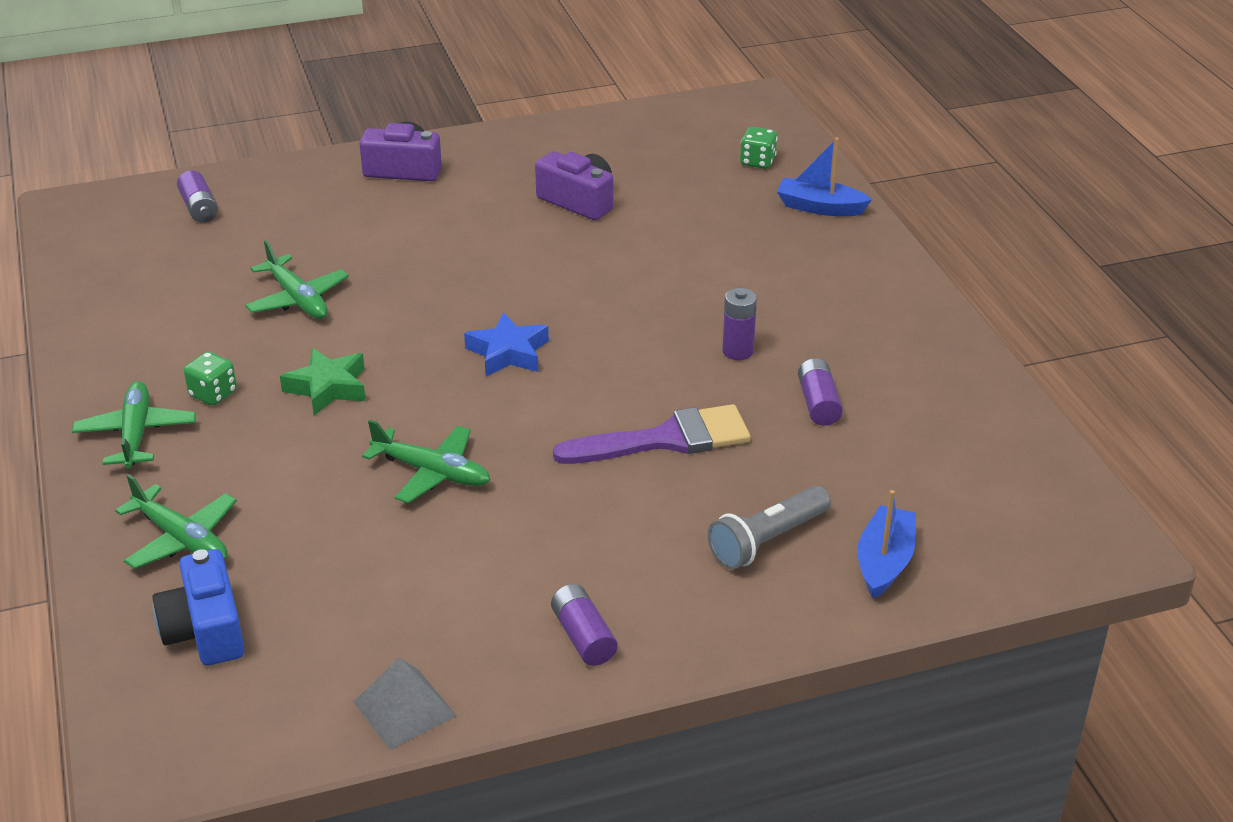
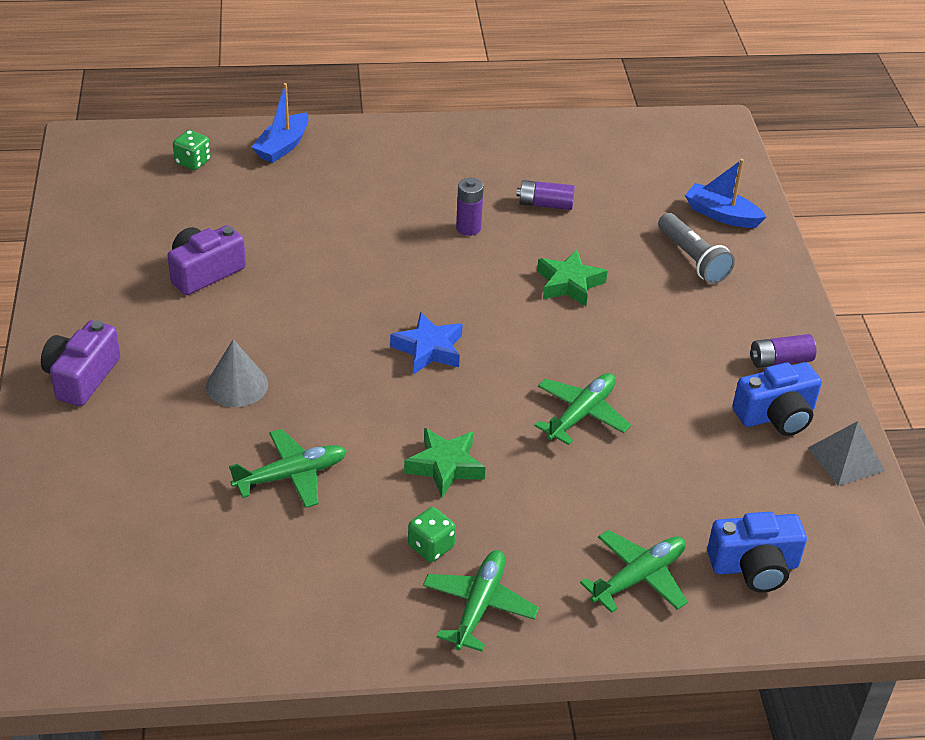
camera: 80 degrees left, 5 degrees up
(136, 434) = (479, 606): green plane -> green plane turned 105 degrees clockwise
(199, 208) = (76, 542): purple battery -> none
(416, 248) = (237, 385): none -> grey cone
(473, 638) = (776, 415): none -> blue camera
(666, 439) = (569, 284): purple brush -> green star

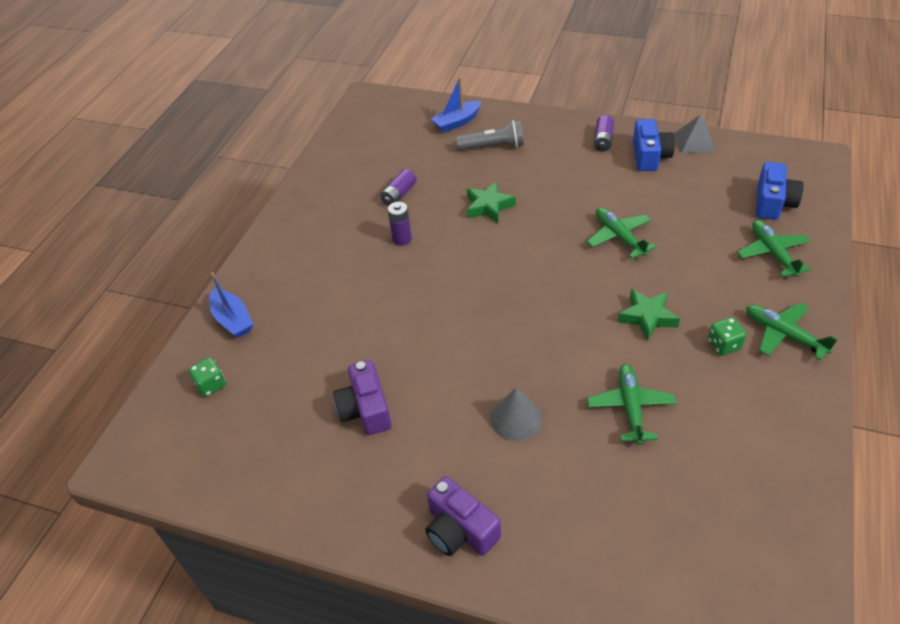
camera: 60 degrees left, 5 degrees up
(429, 349) = (523, 294): blue star -> none

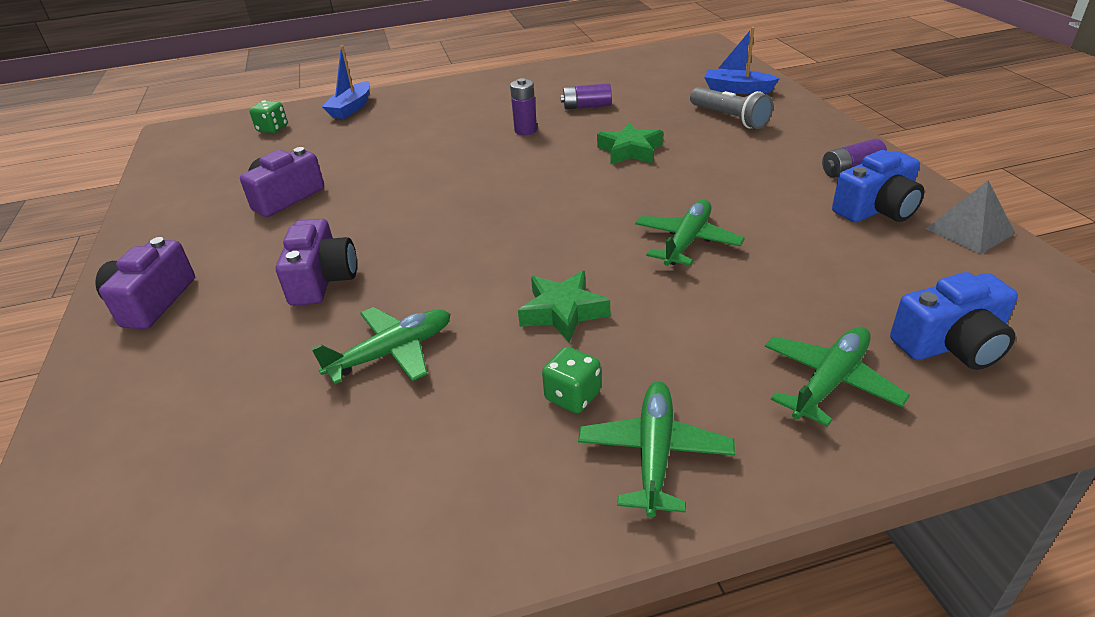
camera: 55 degrees right, 10 degrees down
(516, 418) = (322, 280): grey cone -> purple camera

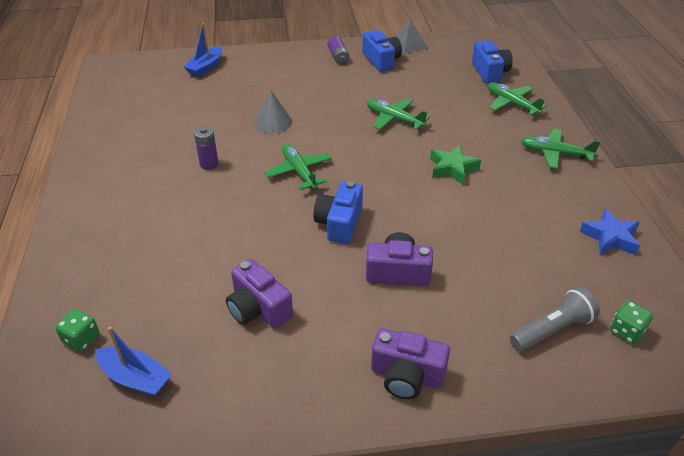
camera: 85 degrees left, 5 degrees up
(351, 108) = (72, 275): blue boat -> blue boat (135, 378)
(374, 534) = (610, 237): none -> blue star
(392, 353) = (482, 234): green plane -> green plane (299, 172)
(420, 226) = (339, 223): none -> blue camera
(572, 396) = (519, 172): green dice -> green dice (626, 331)
(586, 106) = (185, 131): purple battery -> none
(630, 151) = (273, 122): green star -> grey cone
(729, 118) = (249, 78): grey flashlight -> grey flashlight (552, 330)

